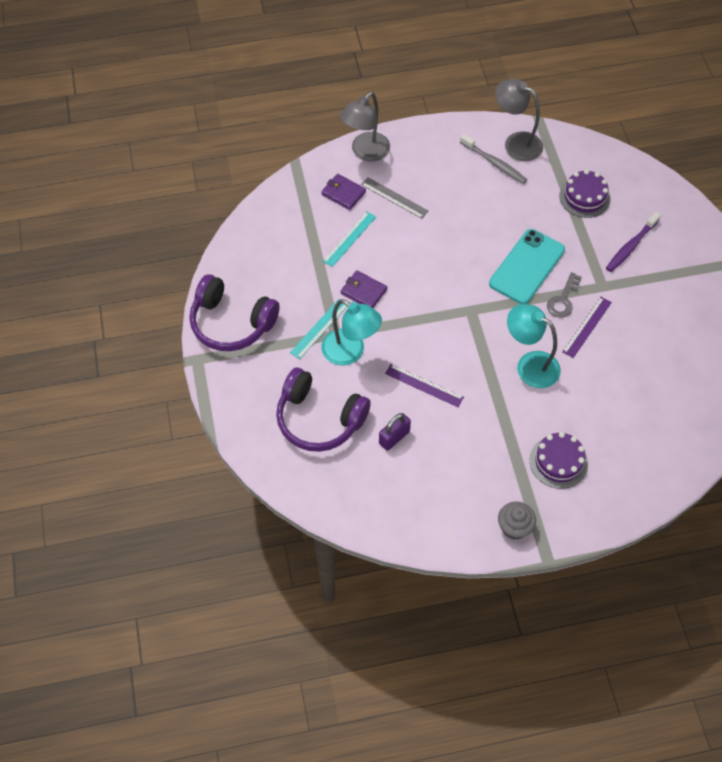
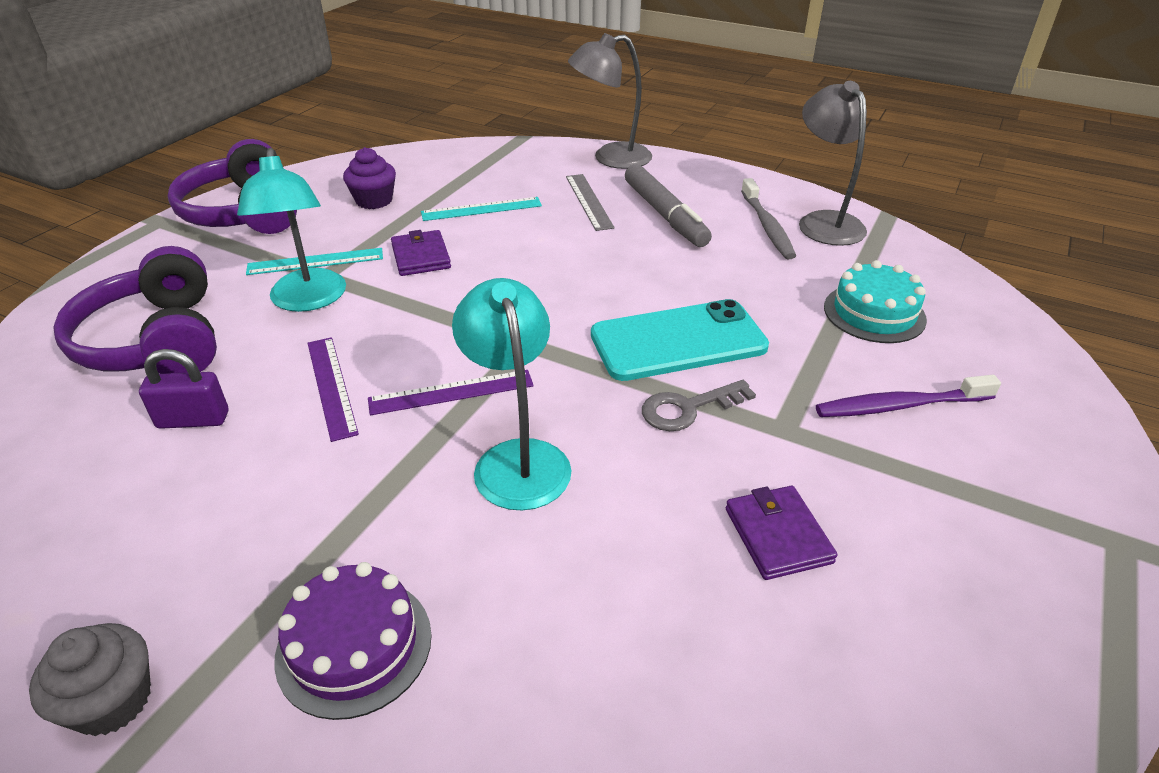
camera: 40 degrees right, 20 degrees down
(287, 269) = (374, 200): none -> purple cupcake
(343, 193) = (535, 175): purple wallet -> purple wallet (778, 535)
(440, 184) = (664, 215): none -> grey marker
(584, 197) = (874, 313): purple cake -> turquoise cake
(587, 327) = (686, 467): purple ruler -> purple ruler (451, 392)

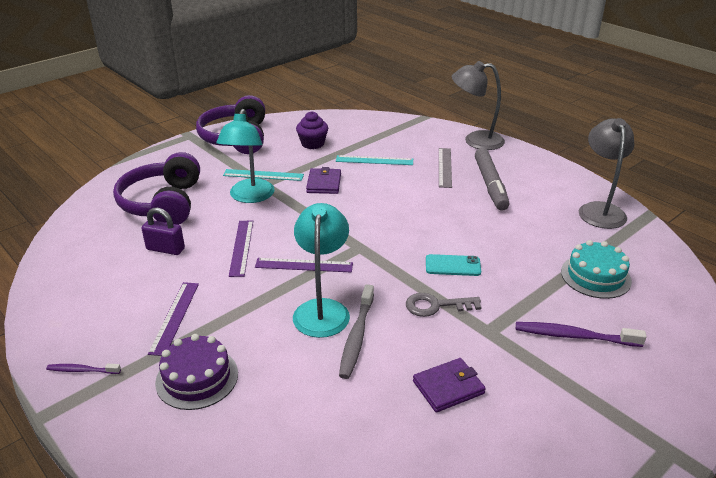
camera: 20 degrees right, 5 degrees down
(112, 701) = (82, 370): grey cupcake -> purple toothbrush
(262, 540) = (175, 317): none -> purple ruler
(678, 341) = (453, 266): turquoise phone -> turquoise phone, size x0.51
(767, 226) = (556, 205): grey toothbrush -> grey toothbrush (357, 337)
(778, 535) = (448, 387): purple wallet -> purple wallet turned 60 degrees clockwise

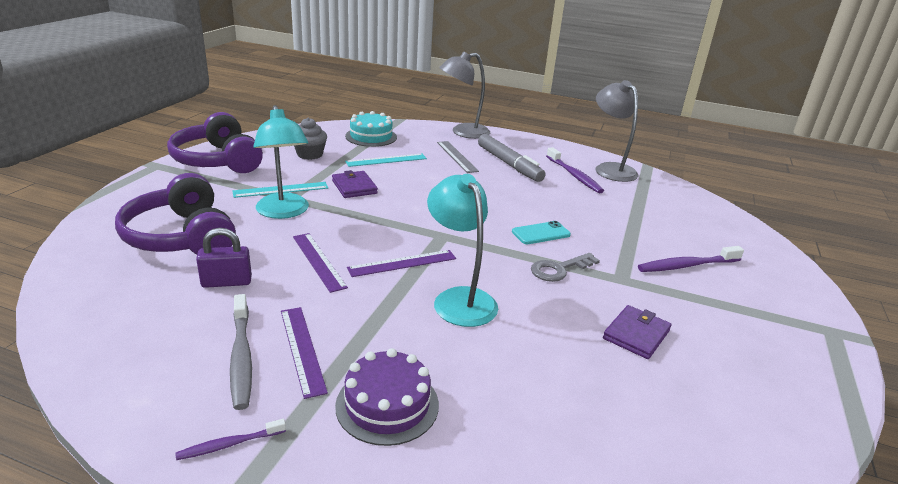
camera: 30 degrees left, 5 degrees down
(312, 144) = (310, 154): purple cupcake -> grey cupcake
(357, 337) = (516, 314): grey toothbrush -> grey toothbrush (241, 357)
(549, 210) = (574, 175): none -> purple toothbrush
(595, 276) = (656, 217): turquoise cake -> turquoise cake (371, 136)

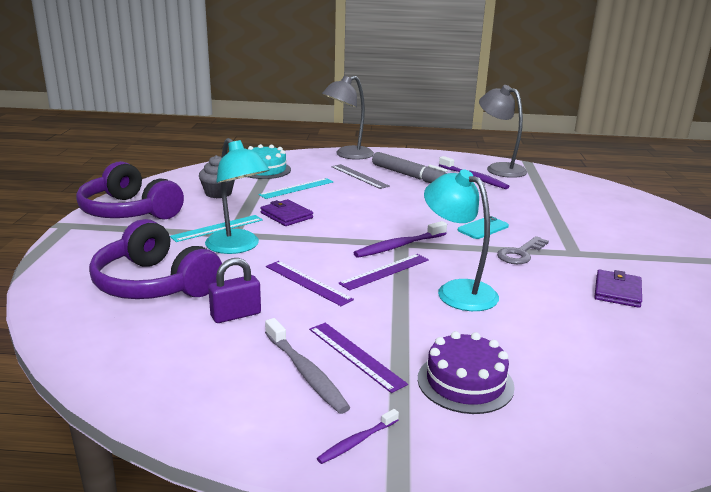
camera: 15 degrees left, 5 degrees down
(686, 266) = (616, 234): purple toothbrush -> purple toothbrush (399, 246)

